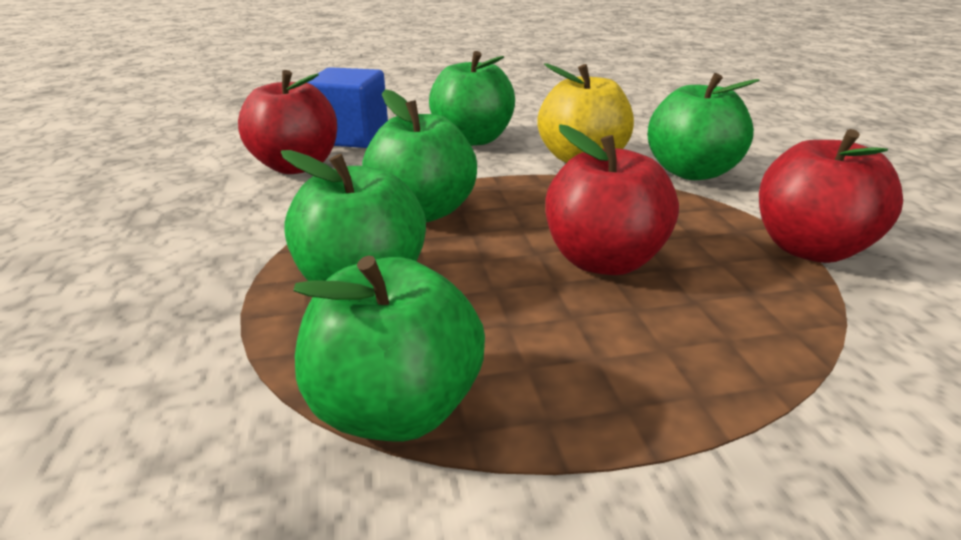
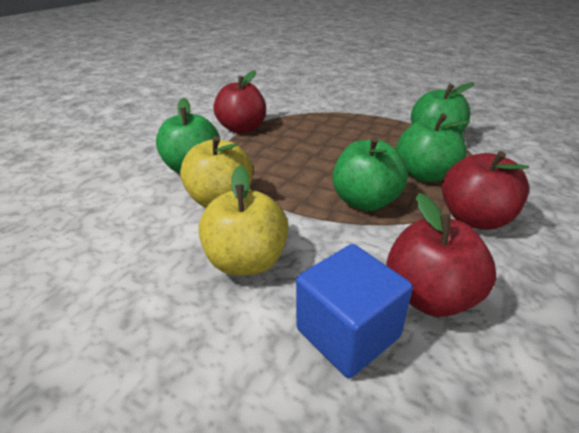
camera: 140 degrees left, 5 degrees up
(473, 139) = (247, 261): green apple -> yellow apple
(604, 261) = (317, 149): red apple -> red apple (474, 219)

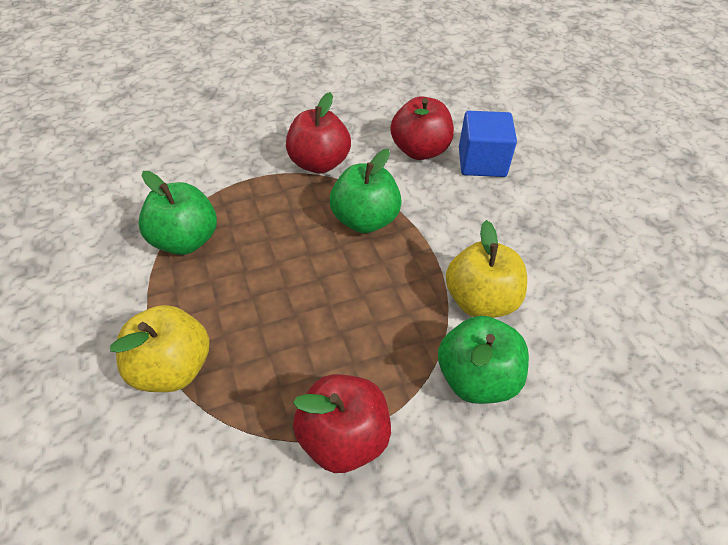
camera: 140 degrees left, 15 degrees up
(247, 261) = (503, 229): yellow apple -> yellow apple (172, 368)
(425, 175) = (279, 211): green apple -> none

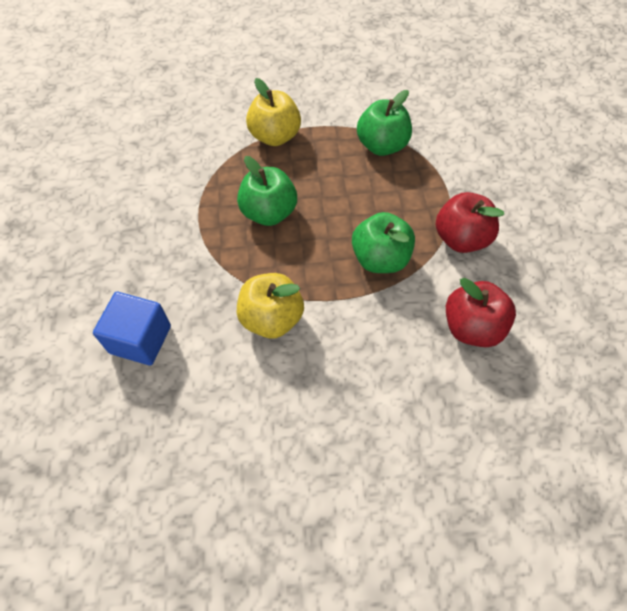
camera: 105 degrees right, 10 degrees up
(343, 438) = (196, 210): red apple -> none
(476, 378) = (207, 293): green apple -> green apple (269, 213)
(482, 162) = (446, 382): blue cube -> blue cube (140, 339)

